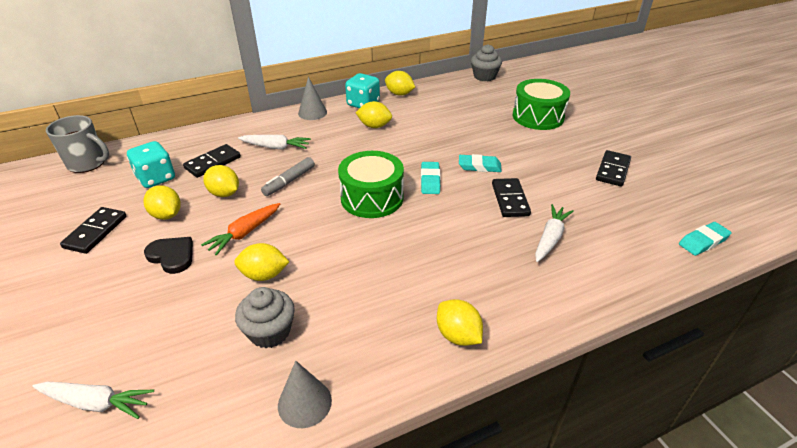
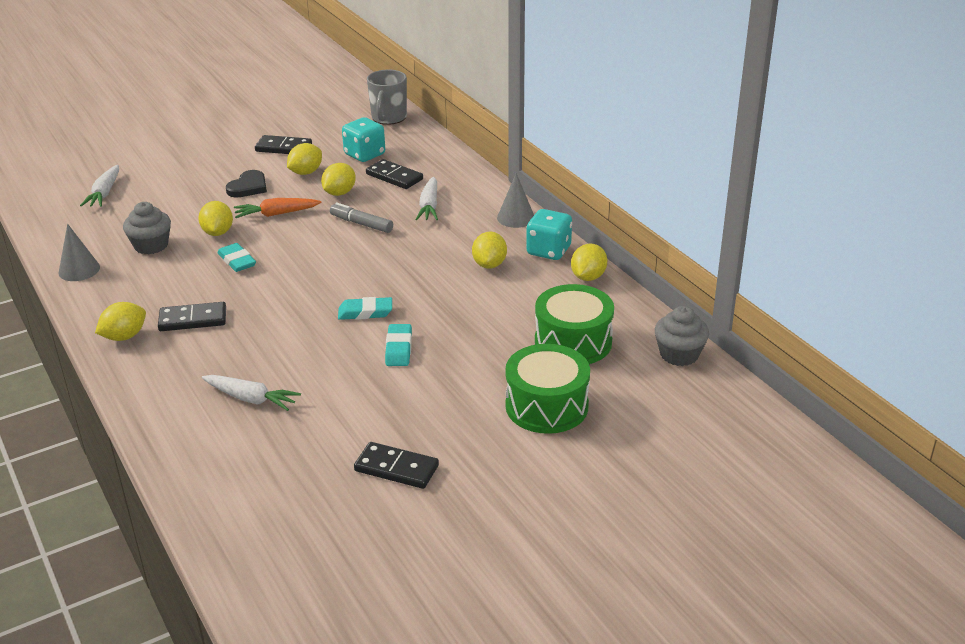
camera: 85 degrees right, 5 degrees down
(245, 233) = (276, 214): orange carrot -> orange carrot turned 45 degrees counterclockwise
(372, 198) = (331, 276): green drum -> green drum (573, 342)
(510, 199) = (326, 371): black domino -> black domino (193, 319)
(703, 241) = (231, 528): turquoise eraser -> turquoise eraser (237, 261)

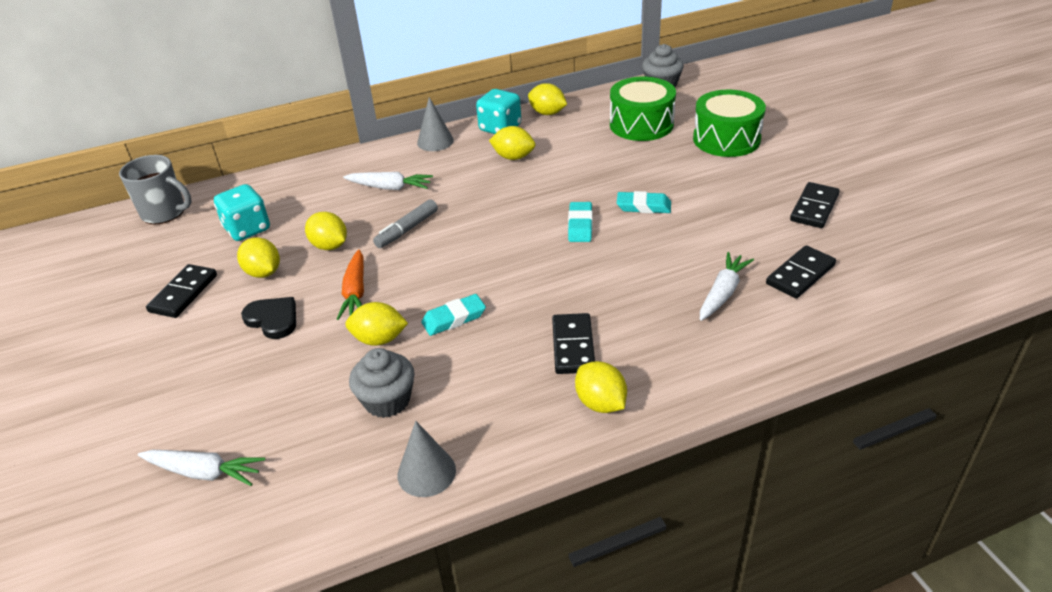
camera: 80 degrees left, 5 degrees up
(394, 177) = (314, 209): black domino -> black domino (800, 274)

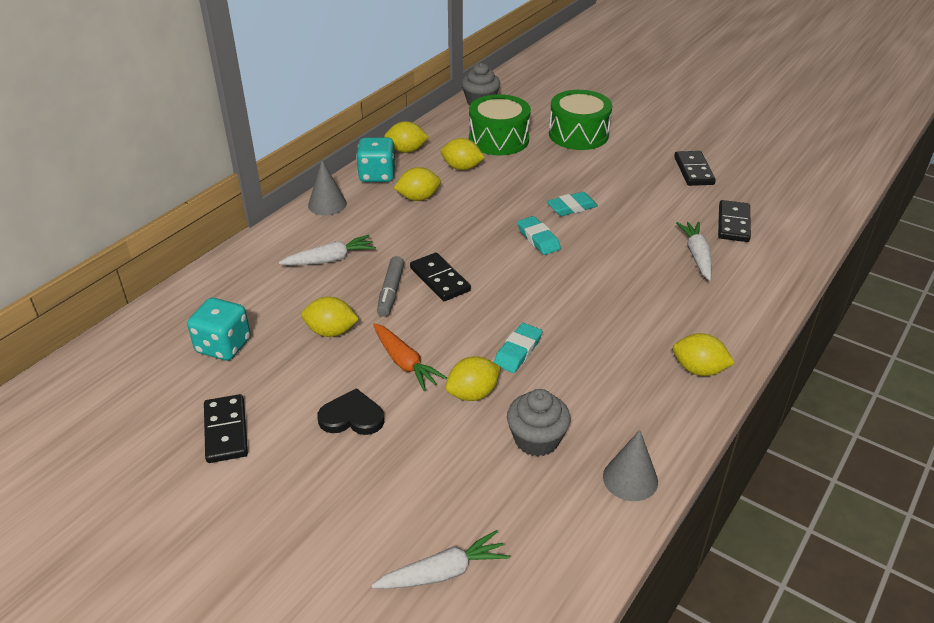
camera: 35 degrees left, 0 degrees up
(165, 213) = (103, 362): grey mug -> none
(263, 272) = (291, 380): yellow lemon -> yellow lemon (462, 168)
(573, 346) = (634, 336): black domino -> black domino (439, 279)

